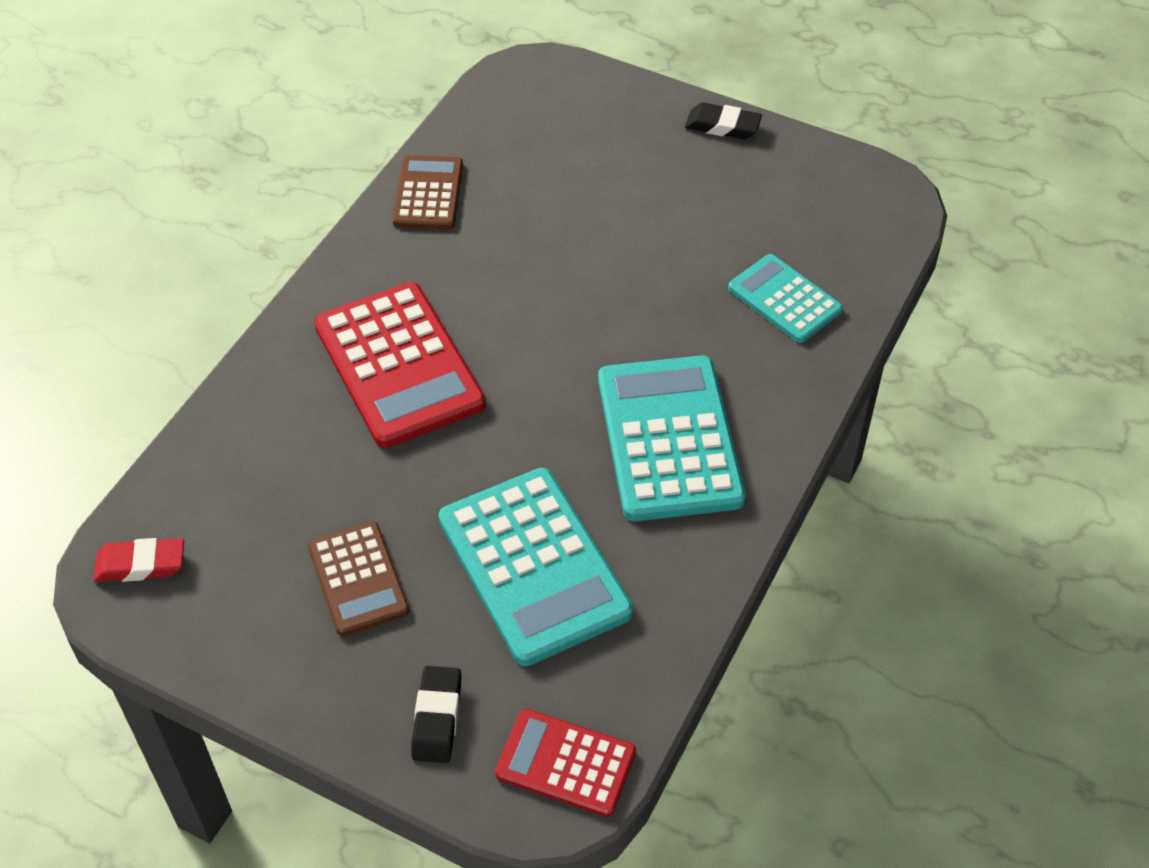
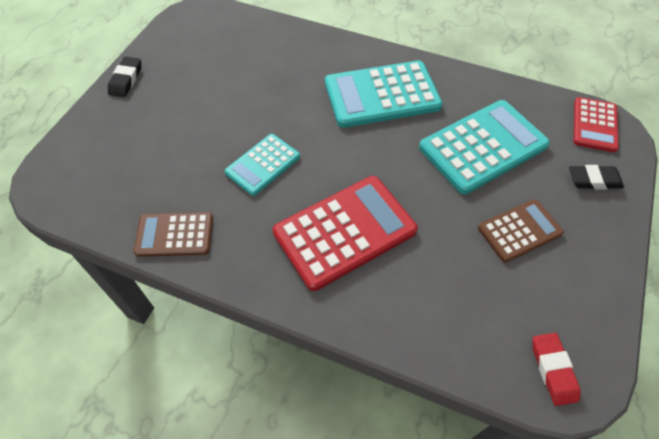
camera: 95 degrees left, 5 degrees up
(784, 299) = (274, 52): turquoise calculator -> turquoise calculator (263, 164)

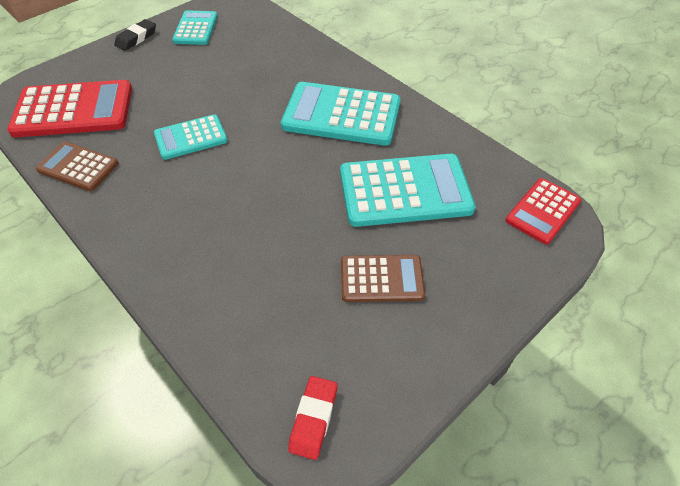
camera: 25 degrees right, 5 degrees down
(180, 51) = (195, 28): none -> turquoise calculator
(345, 232) = (216, 217): red calculator -> red calculator (73, 110)
(594, 180) = (500, 262): black eraser -> none

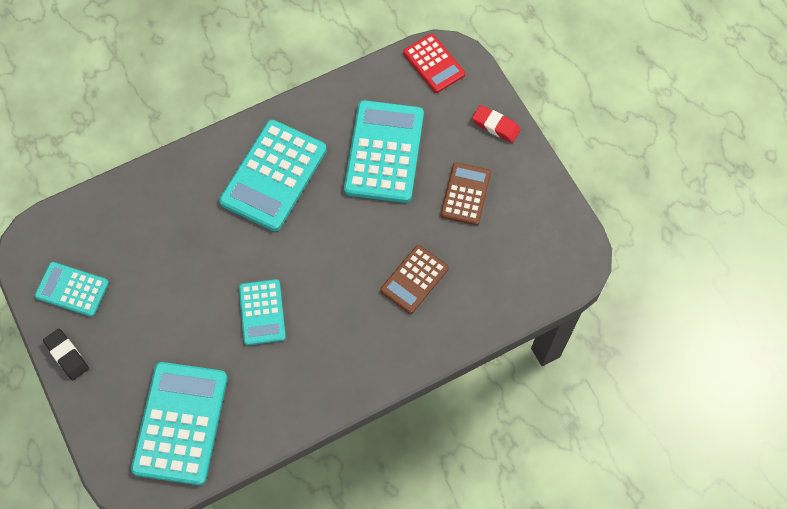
camera: 75 degrees left, 15 degrees up
(73, 110) = (180, 423): red calculator -> turquoise calculator
(78, 167) = (271, 416): brown calculator -> brown calculator (414, 279)
(313, 419) = (561, 264): red eraser -> red eraser (495, 126)

